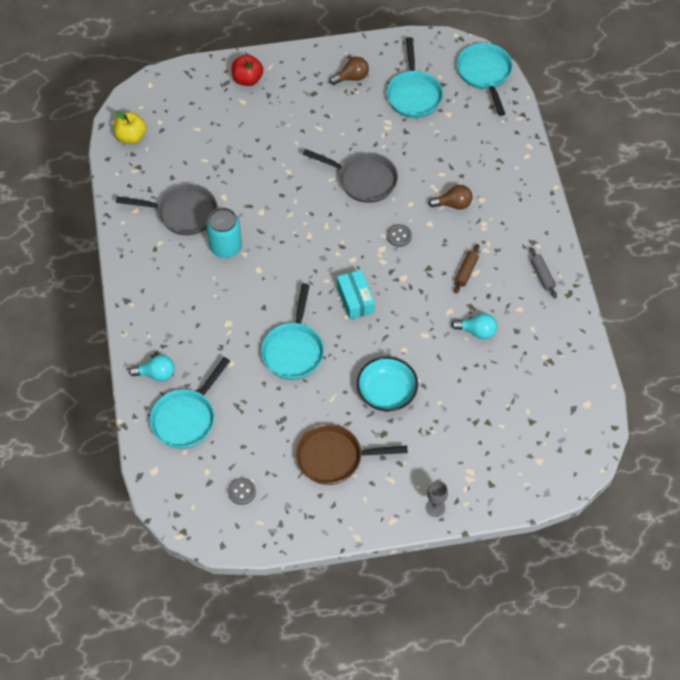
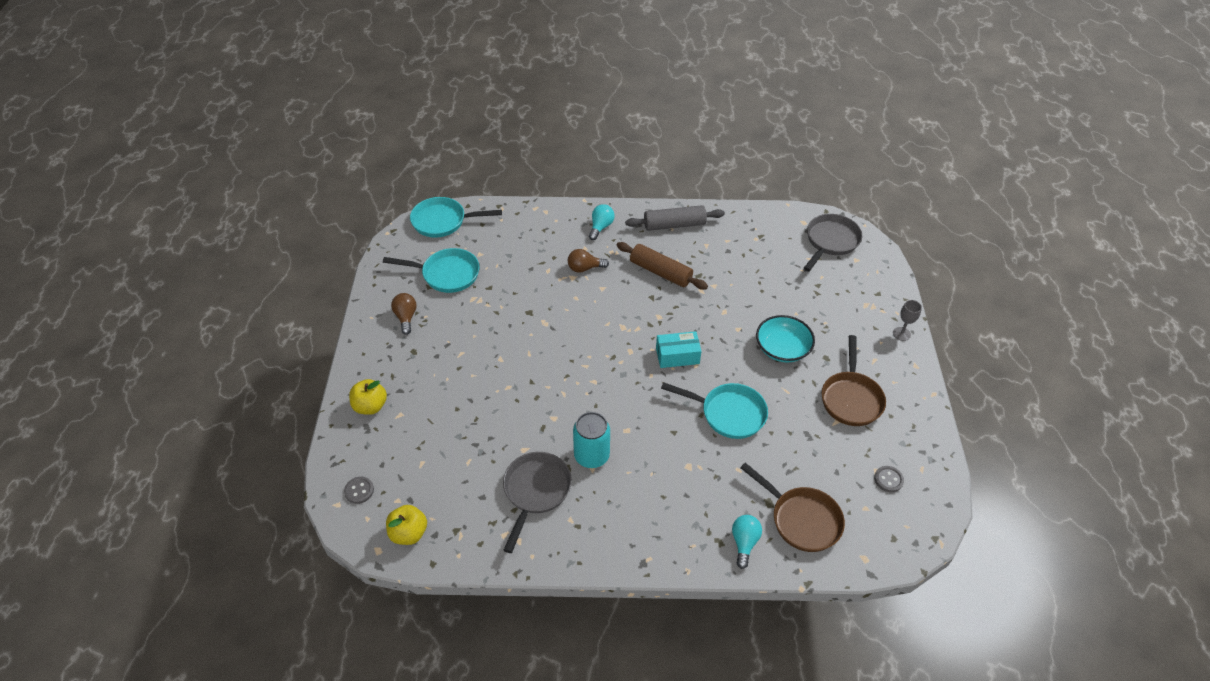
camera: 80 degrees left, 10 degrees down
(186, 418) = (801, 519): turquoise pan -> brown pan
(247, 79) = (370, 406): red apple -> yellow apple
(363, 180) = (537, 328): grey pan -> grey pan (830, 241)
(399, 236) = (611, 312): grey button -> grey button (359, 491)
(453, 204) = (584, 268): brown light bulb -> brown light bulb turned 105 degrees counterclockwise
(466, 271) = (660, 272): brown rolling pin -> brown rolling pin, size x1.82
(477, 331) = (725, 276): turquoise light bulb -> turquoise light bulb (601, 227)
(542, 275) = (674, 225): grey rolling pin -> grey rolling pin, size x1.82

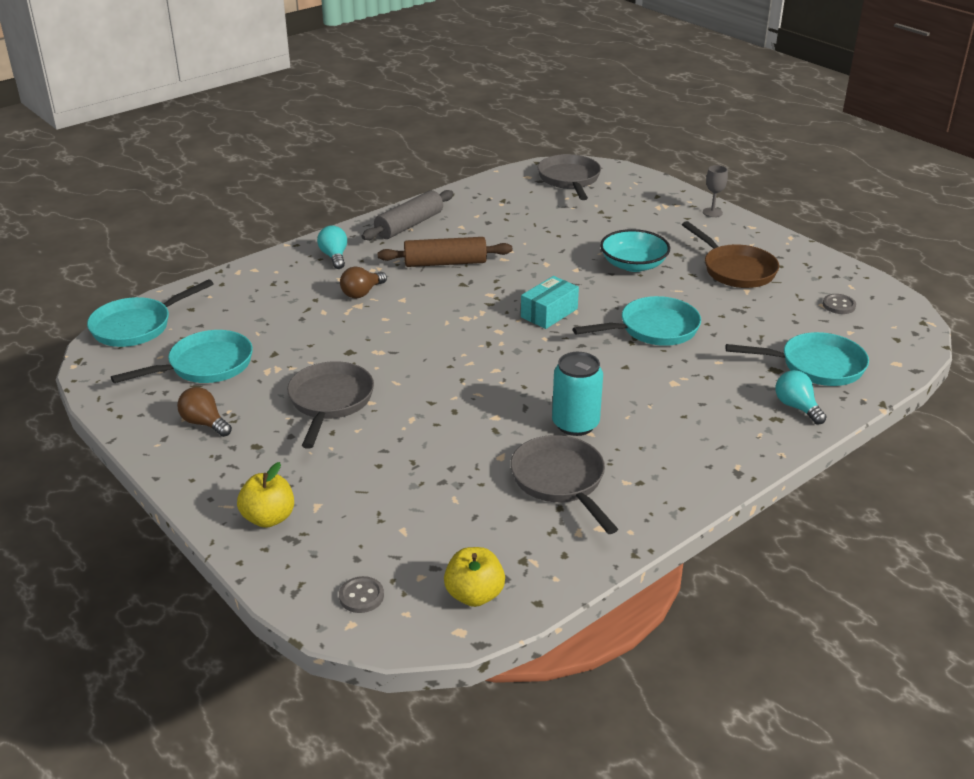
camera: 40 degrees left, 15 degrees down
(480, 344) = (330, 402): none -> grey pan
(801, 519) = (816, 366): brown pan -> turquoise pan

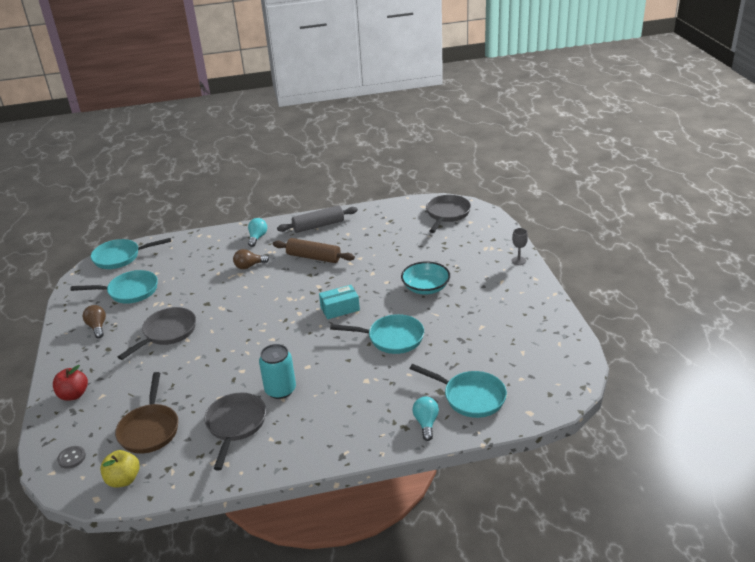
camera: 30 degrees right, 0 degrees up
(268, 518) = (74, 395): yellow apple -> red apple
(736, 270) = (490, 309): brown pan -> brown pan (150, 429)
(838, 305) = (534, 356): grey button -> none

